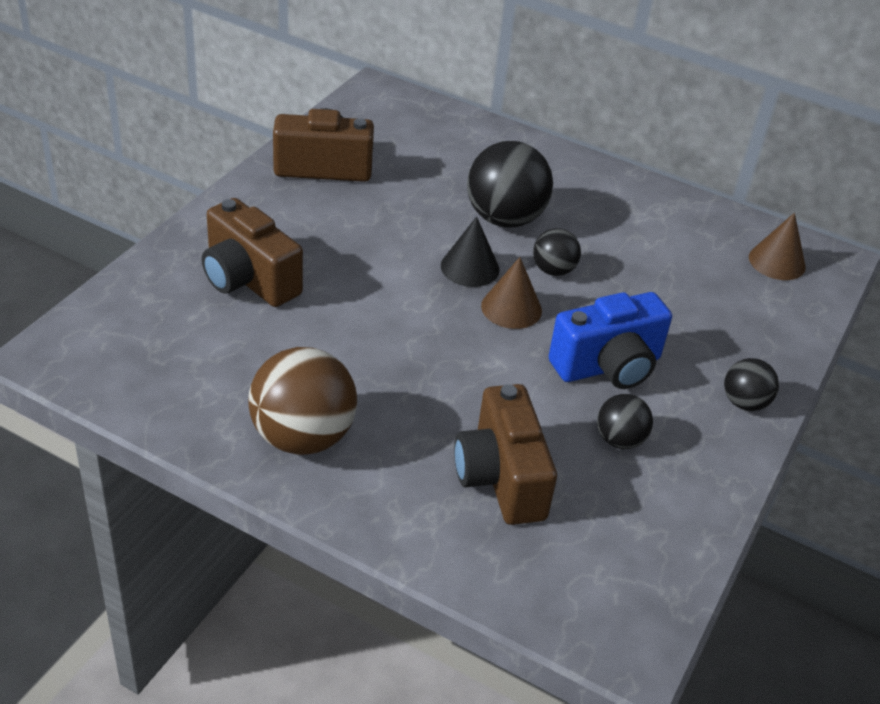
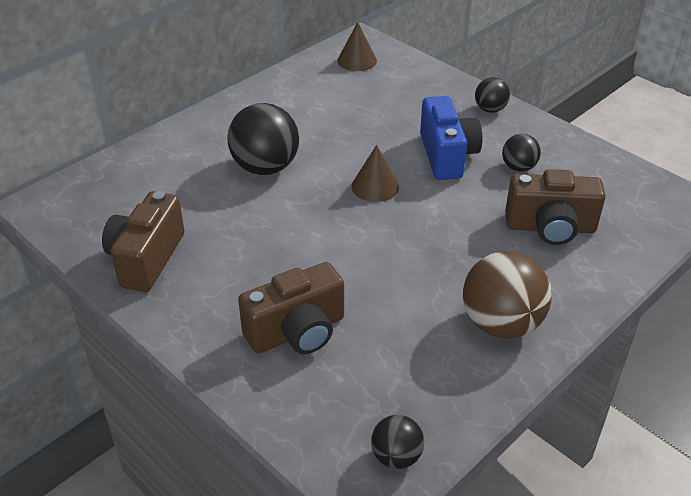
camera: 70 degrees left, 0 degrees up
(470, 267) = (321, 197): black cone -> none
(553, 270) = (337, 157): black ball -> black ball (396, 456)

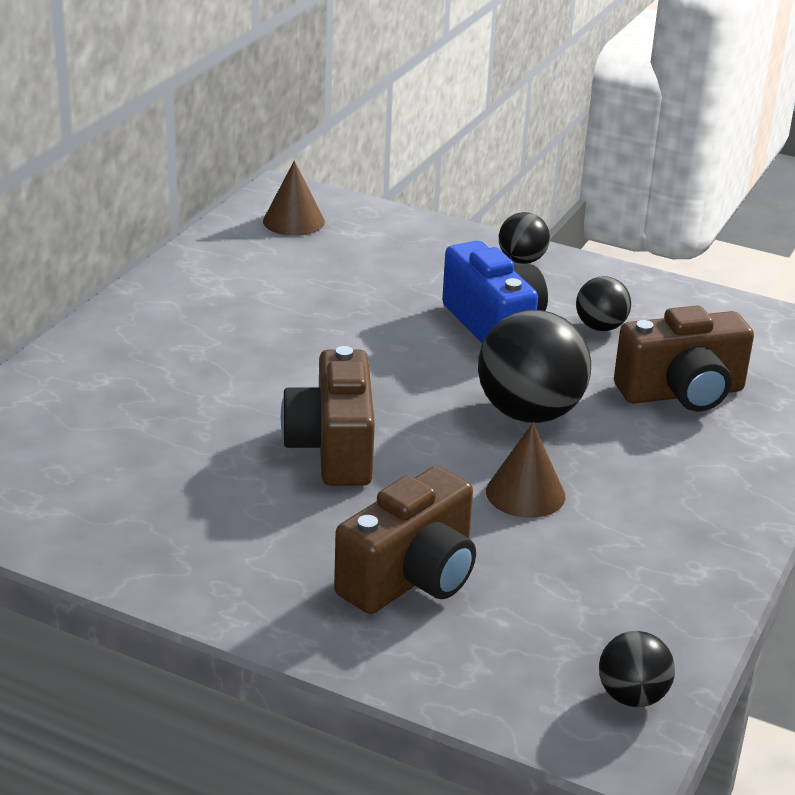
camera: 20 degrees left, 10 degrees down
(146, 259) = (128, 526): brown camera -> brown camera (333, 448)
(265, 167) = (239, 379): black ball -> black ball (529, 413)
(375, 186) = (415, 380): brown cone -> brown cone (525, 493)
(501, 324) = (681, 517): brown ball -> none

